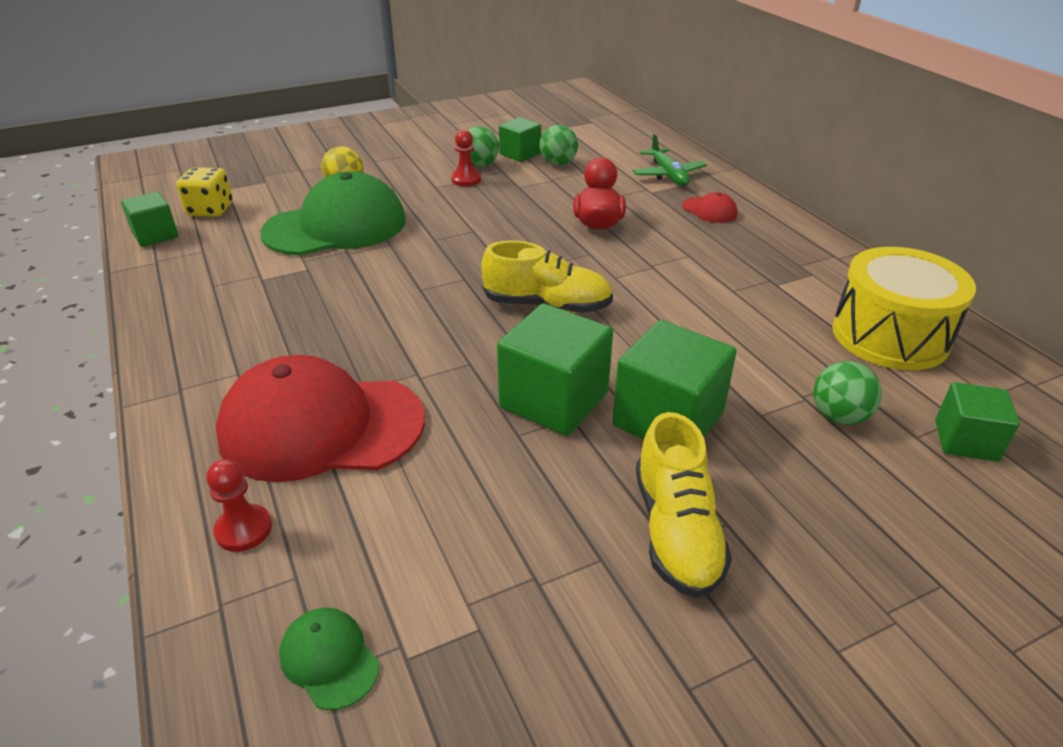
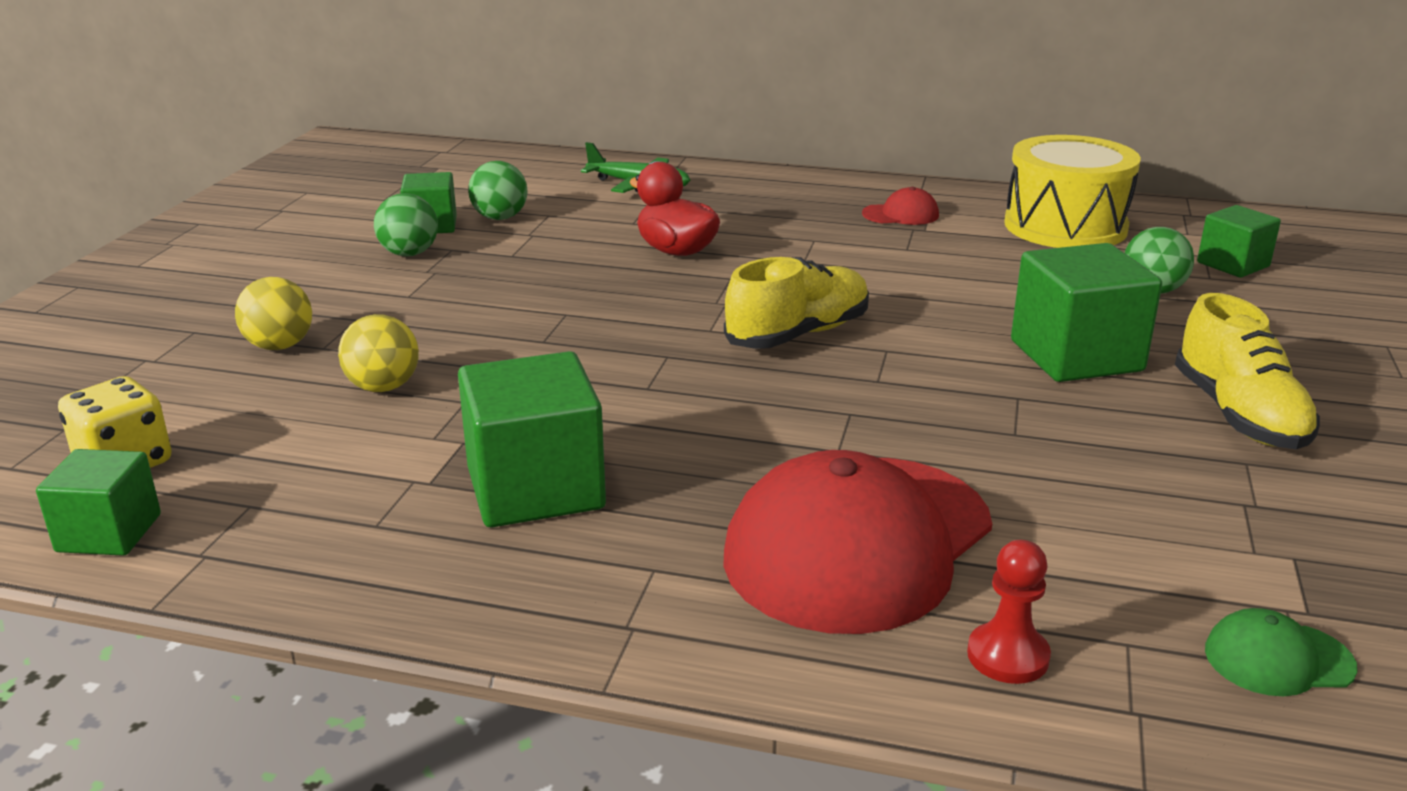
camera: 50 degrees left, 10 degrees down
(336, 226) = (383, 387): green cap -> yellow ball
(466, 180) = (430, 274): red pawn -> none
(554, 400) = (978, 394): green cube -> green cube (535, 488)
(676, 531) = (1238, 415): yellow shoe -> yellow shoe turned 45 degrees clockwise
(709, 210) = (746, 199): red cap -> red cap (901, 214)

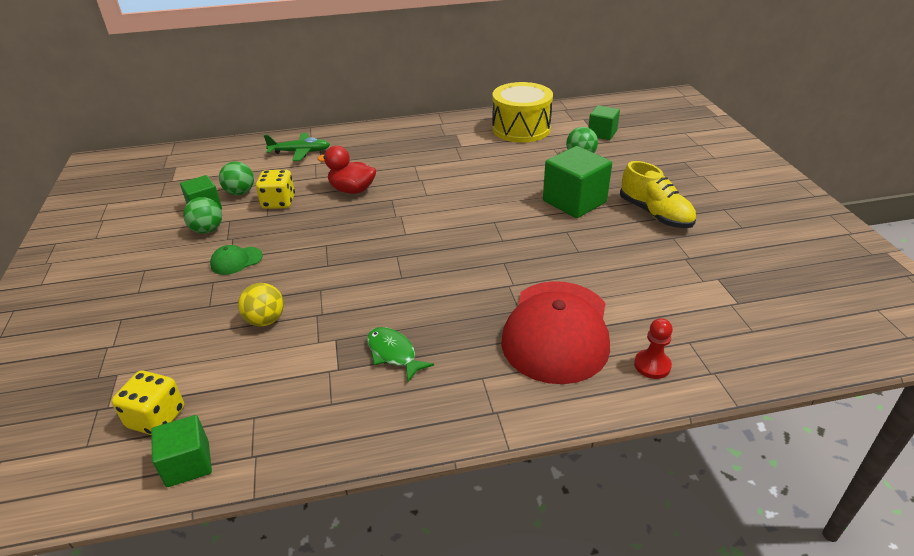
camera: 25 degrees left, 10 degrees up
(279, 346) = (183, 313): yellow ball -> none
(535, 488) = (393, 354): green cube -> green fish
(545, 242) = (279, 202): none -> yellow dice
(798, 334) = (448, 224): yellow shoe -> none
(901, 214) = (444, 139): red cap -> none
(1278, 659) = (742, 328): green cap -> green cap (236, 261)

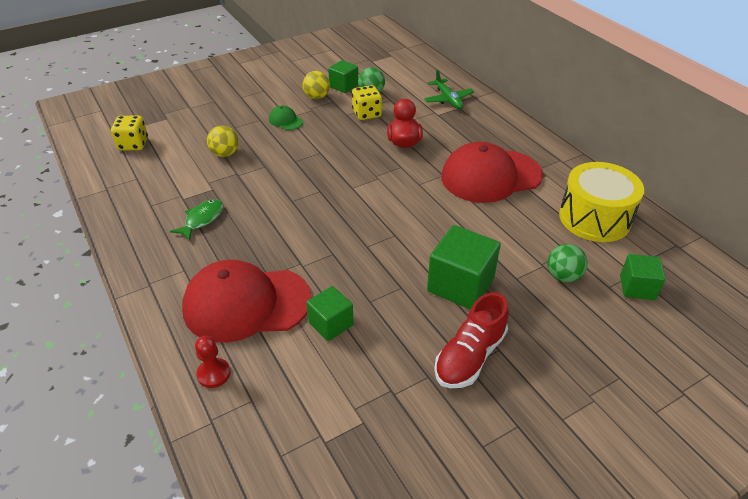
camera: 70 degrees right, 5 degrees up
(188, 464) = (100, 167): green cube -> green cube (331, 324)
(207, 230) = (317, 97): green ball -> yellow ball
(440, 157) = (490, 176): none -> red cap
(655, 214) = (470, 356): yellow shoe -> red shoe

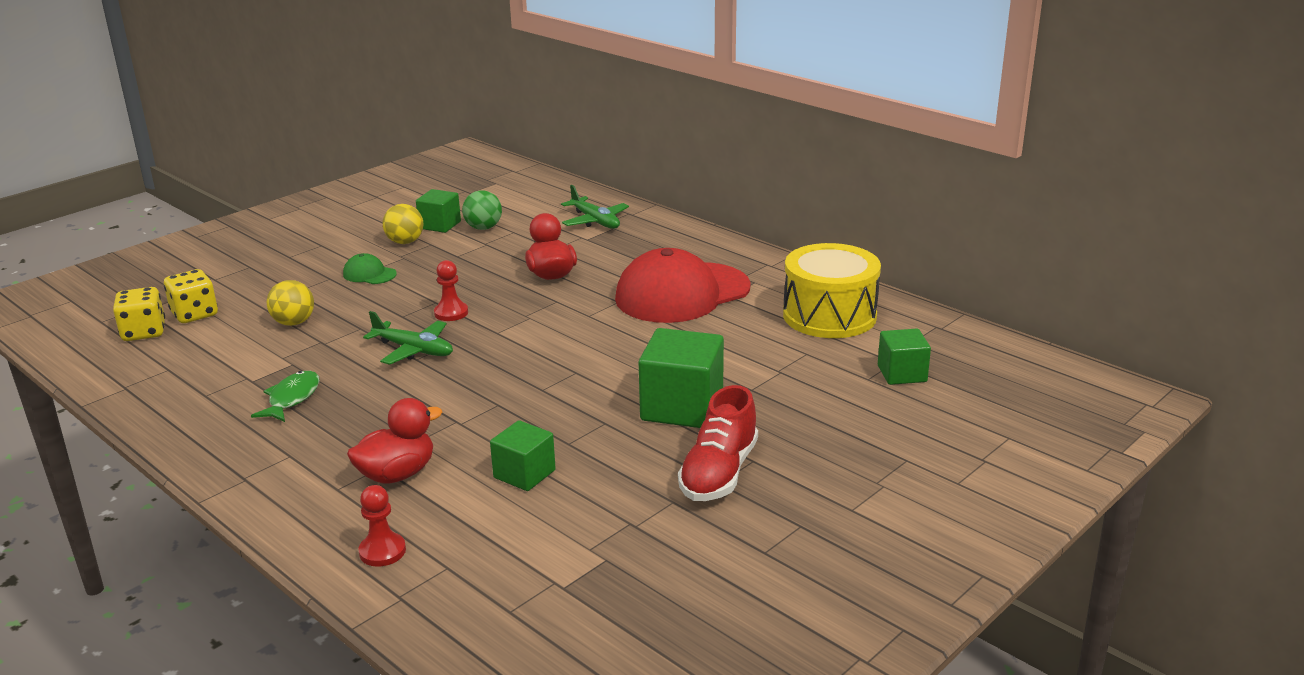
camera: 15 degrees left, 15 degrees down
(246, 304) = (397, 474): red cap -> red duck
(293, 192) = (414, 350): none -> green plane
(327, 164) = (451, 313): none -> red pawn
(367, 114) = (486, 251): yellow dice -> yellow dice (195, 314)
(563, 276) = (809, 377): green ball -> none

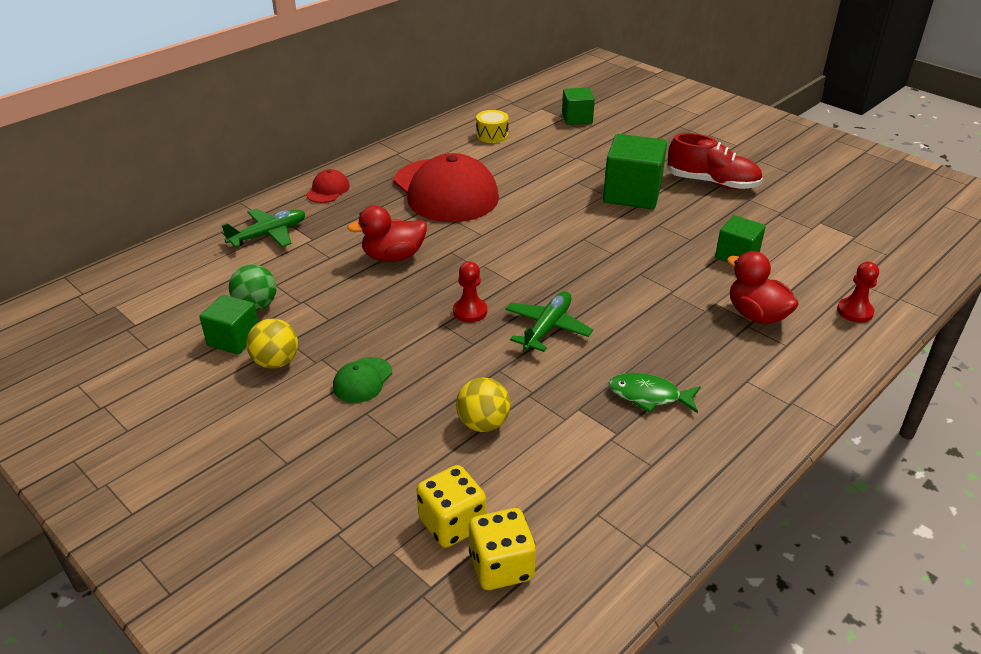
camera: 90 degrees left, 10 degrees up
(680, 237) = (328, 190): none -> red cap
(829, 315) = (492, 135): yellow drum -> yellow drum, size x0.46

